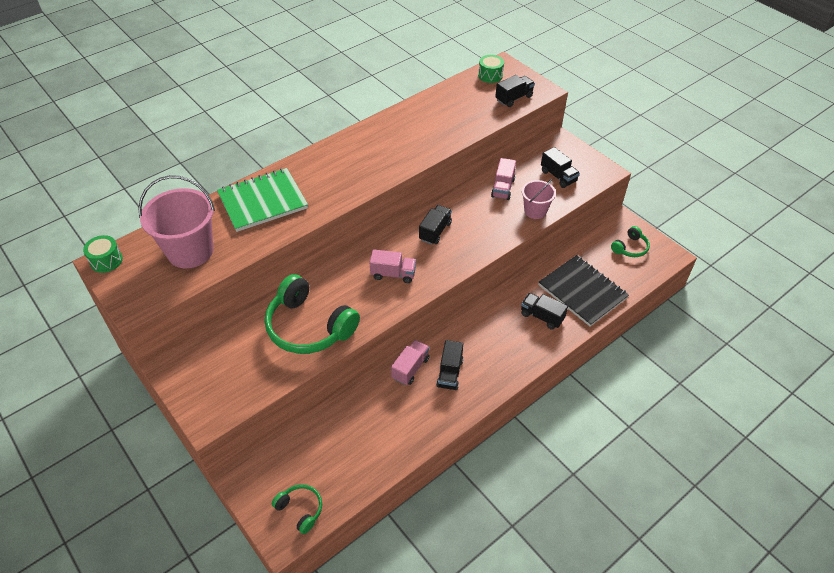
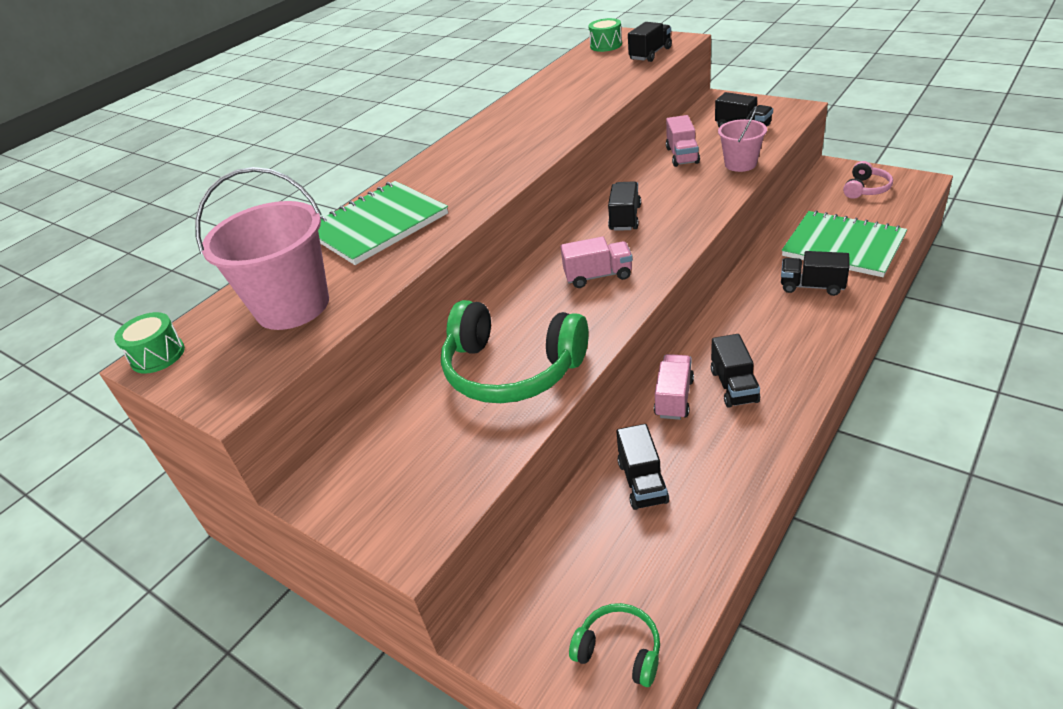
camera: 10 degrees left, 10 degrees down
(362, 417) = (642, 482): none -> black truck
(582, 292) = (843, 246): black notebook -> green notebook
(630, 248) = (866, 189): green headphones -> pink headphones

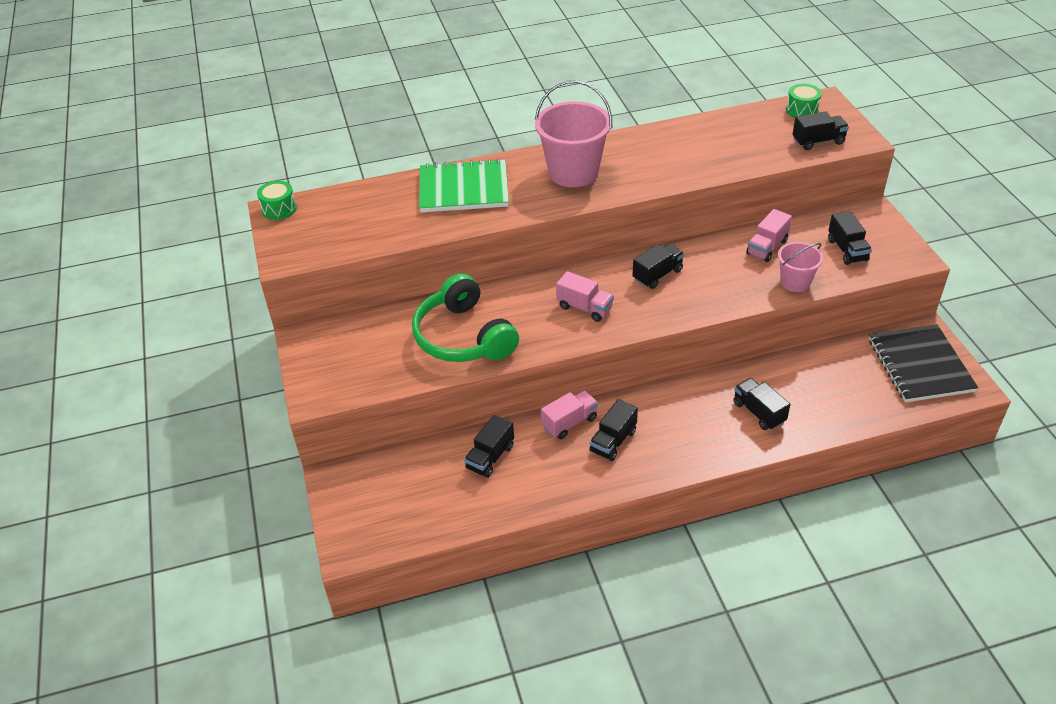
camera: 35 degrees right, 5 degrees up
(292, 306) = (364, 220): pink bucket -> pink bucket (573, 172)
(619, 650) = (378, 527): green headphones -> none
(843, 246) = (827, 399): green notebook -> none
(866, 189) = (920, 365): pink headphones -> black notebook

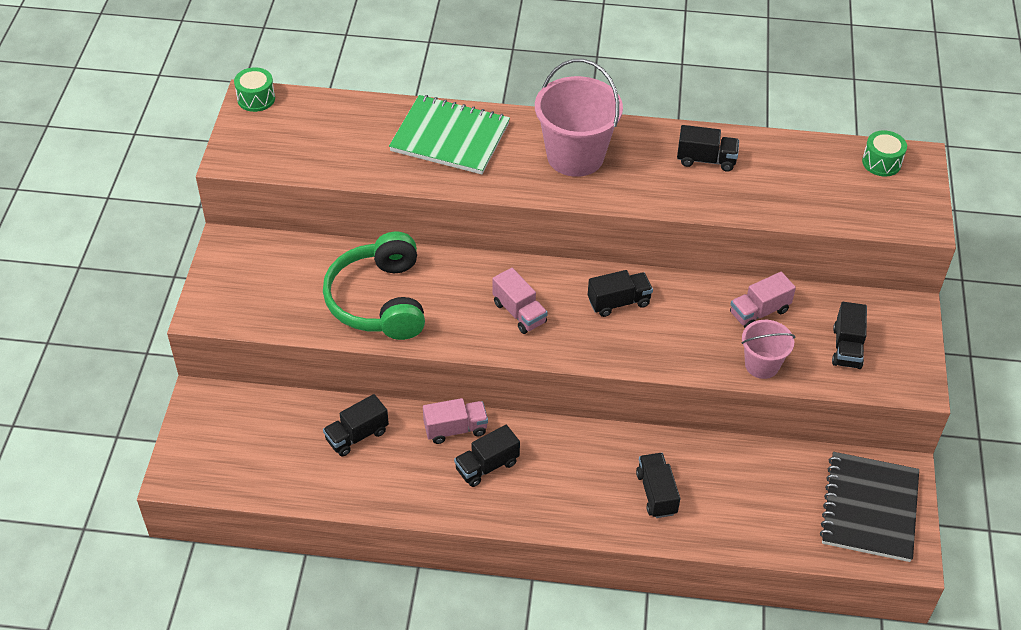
camera: 20 degrees right, 5 degrees up
(818, 141) = (871, 209): black truck -> black truck (706, 160)

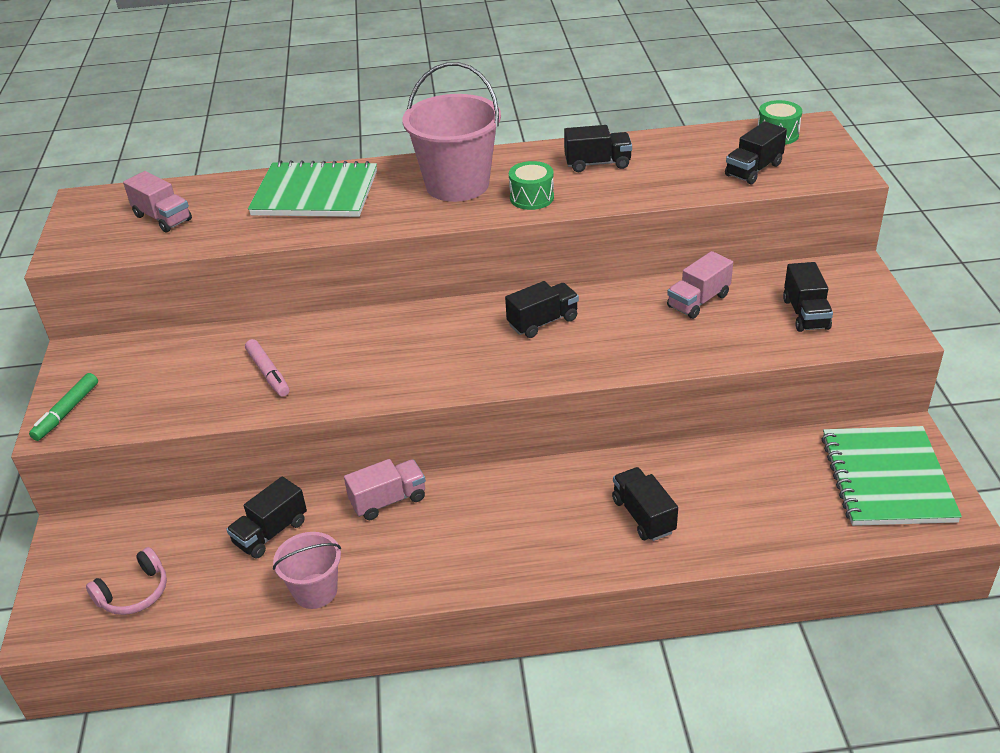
camera: 10 degrees left, 10 degrees down
(213, 300) = (66, 412): none -> green marker
(245, 463) = (134, 593): none -> pink headphones
(256, 99) = (89, 199): green drum -> green drum (531, 198)
(379, 300) = (268, 373): green headphones -> pink marker
(487, 466) = (436, 531): black truck -> black truck (753, 170)
(519, 313) = (434, 353): pink truck -> pink truck (162, 218)
(762, 365) = (722, 347): pink bucket -> pink bucket (315, 591)
(869, 508) = (887, 478): black notebook -> green notebook

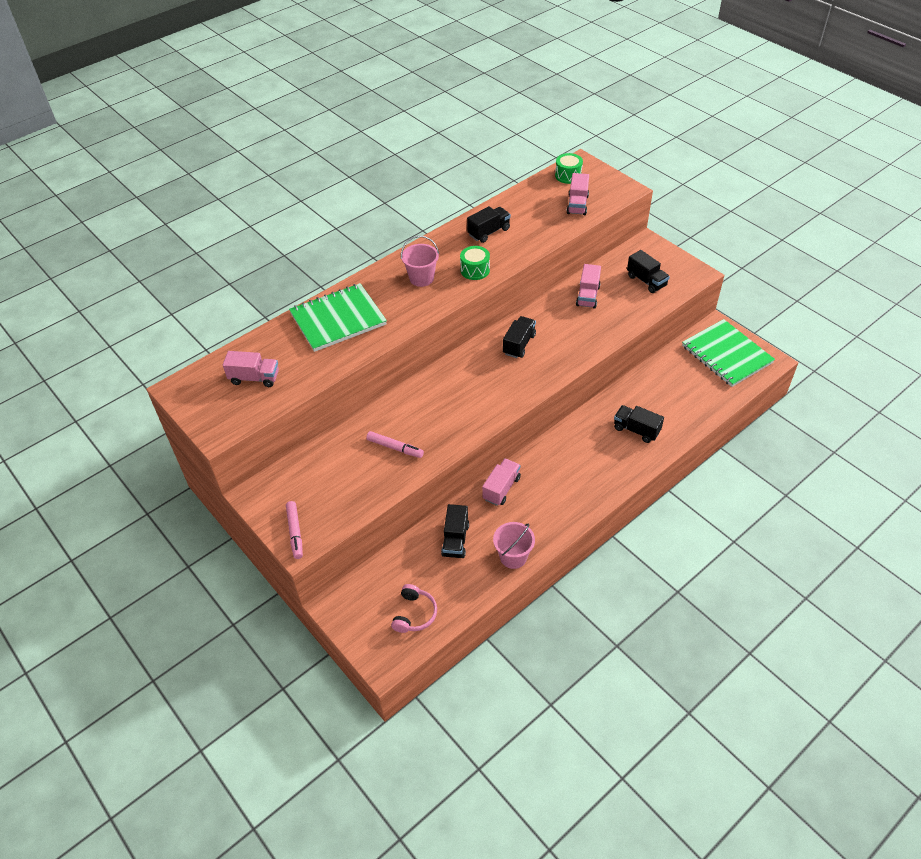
camera: 35 degrees left, 10 degrees up
(66, 412) = (295, 532): green marker -> pink marker
(457, 185) = (421, 278): pink bucket -> pink bucket, size x0.57
(753, 170) = (577, 205): black truck -> pink truck

